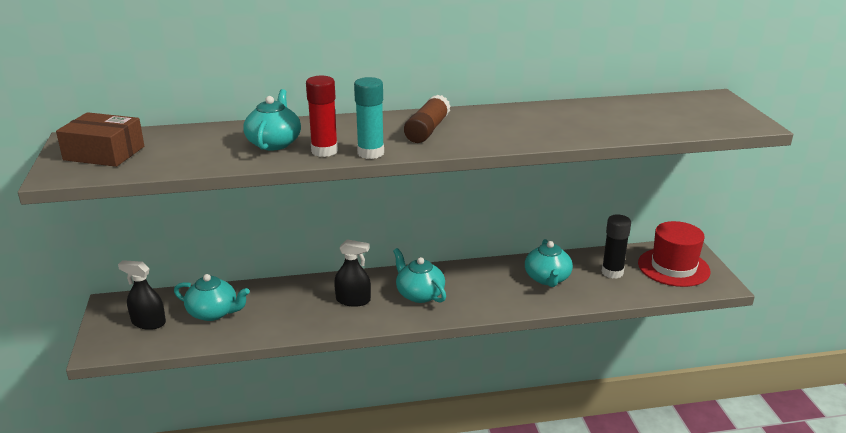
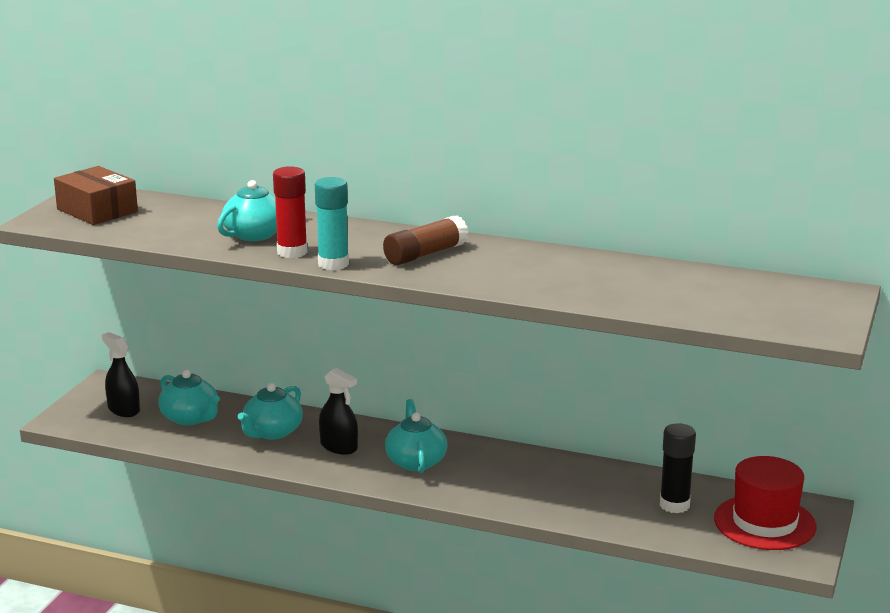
camera: 30 degrees right, 5 degrees down
(547, 278) = (583, 488): turquoise teapot -> turquoise teapot (272, 432)

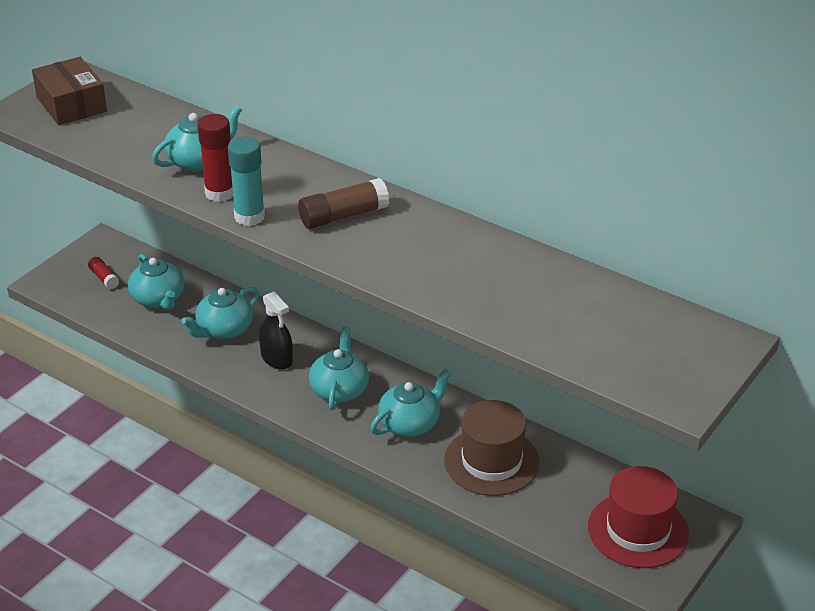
camera: 15 degrees right, 15 degrees up
(123, 409) = (104, 278): black spray bottle -> red glue stick
(500, 476) = (410, 423): none -> turquoise teapot
(596, 493) = (491, 461): none -> brown hat
(674, 505) = (560, 491): black glue stick -> none

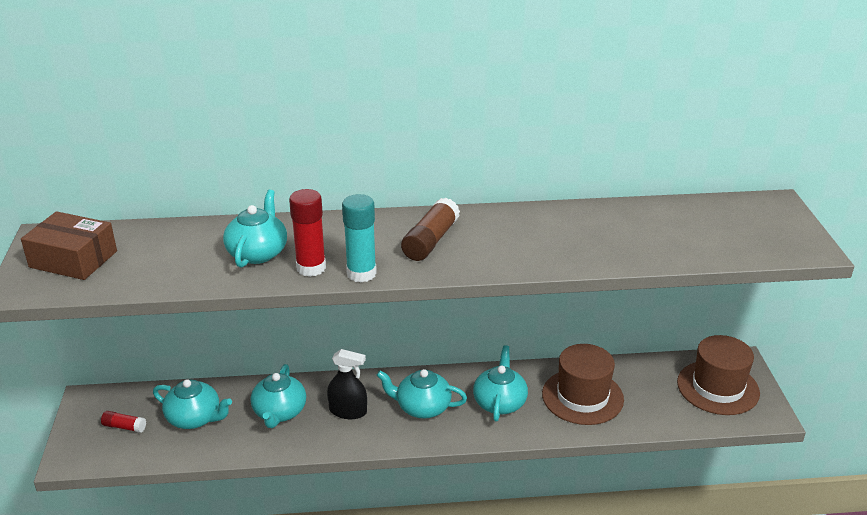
camera: 40 degrees left, 5 degrees down
(339, 390) = (422, 407): turquoise teapot -> turquoise teapot turned 45 degrees counterclockwise
(638, 530) = (718, 387): red hat -> brown hat

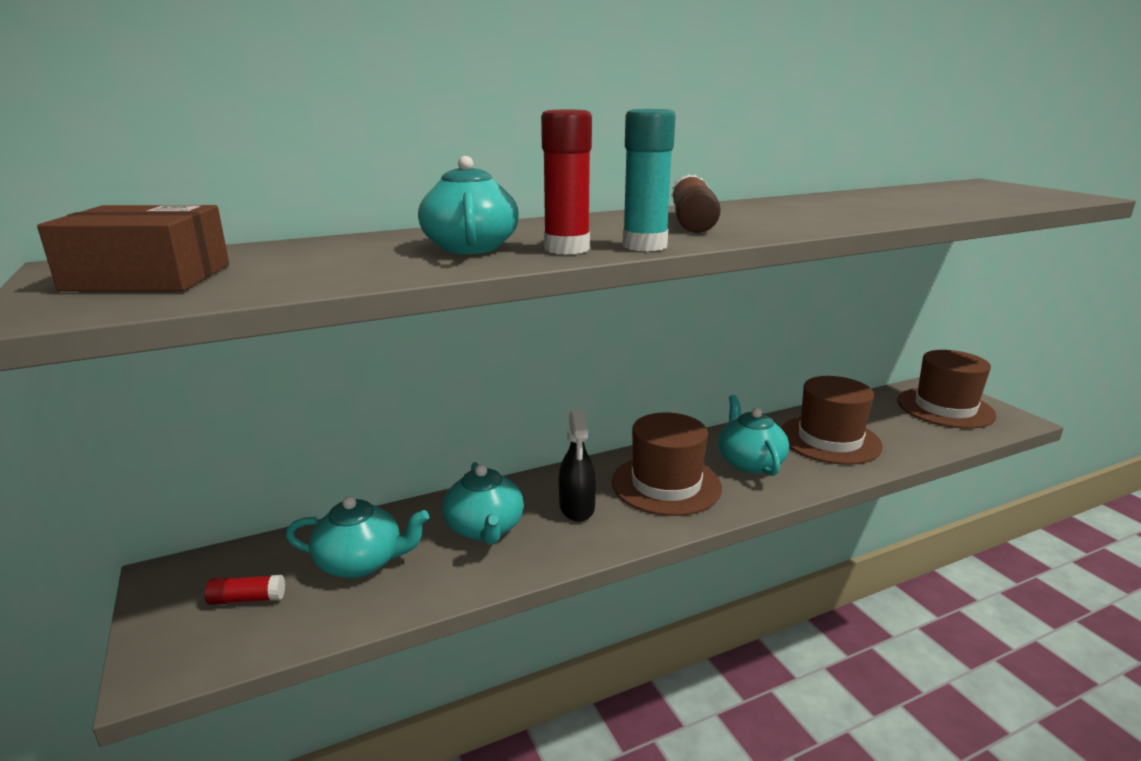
camera: 20 degrees left, 10 degrees down
(348, 411) = (577, 507): black spray bottle -> black spray bottle turned 90 degrees clockwise
(422, 407) = (666, 484): turquoise teapot -> brown hat

